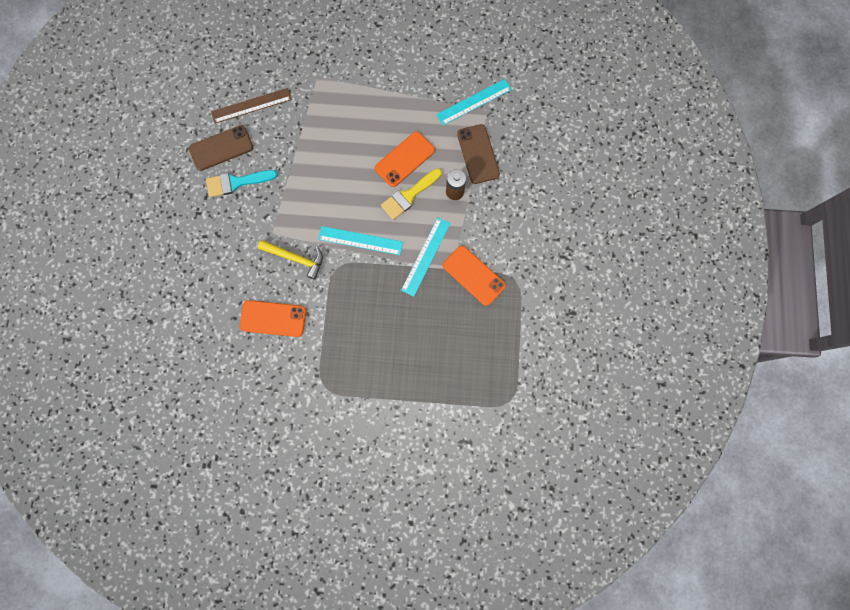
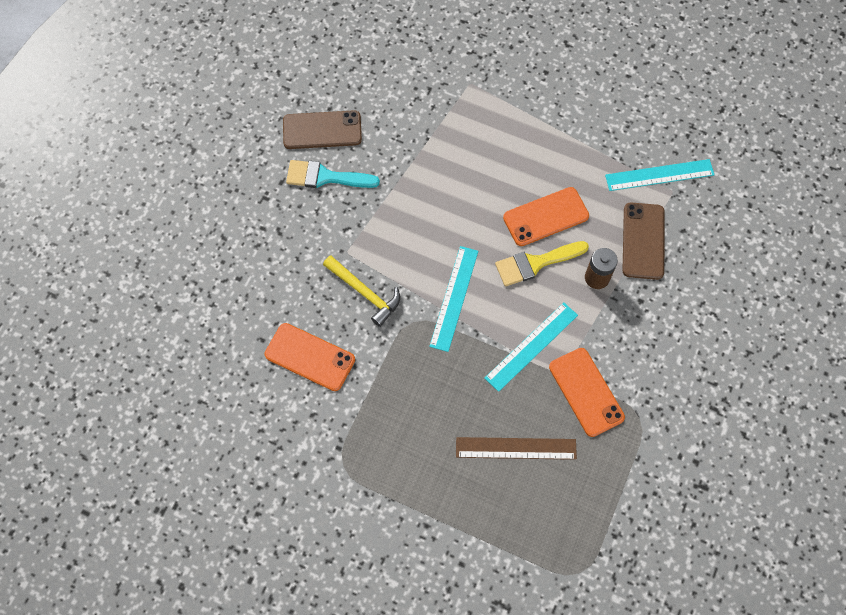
camera: 20 degrees right, 10 degrees down
(251, 105) = (377, 92): brown ruler -> brown ruler (516, 448)
(360, 240) = (454, 298): turquoise ruler -> turquoise ruler turned 75 degrees clockwise

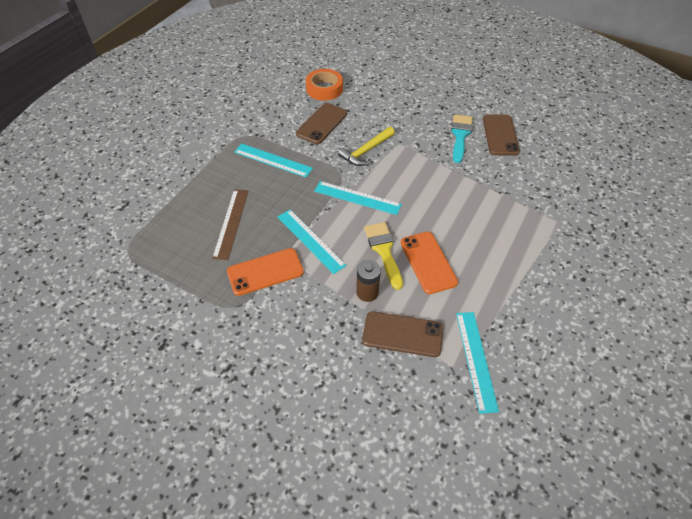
camera: 95 degrees right, 15 degrees down
(224, 362) = (324, 89): none -> orange tape
(310, 357) = (322, 124): orange phone -> brown phone
(393, 414) = (273, 160): none -> turquoise ruler

